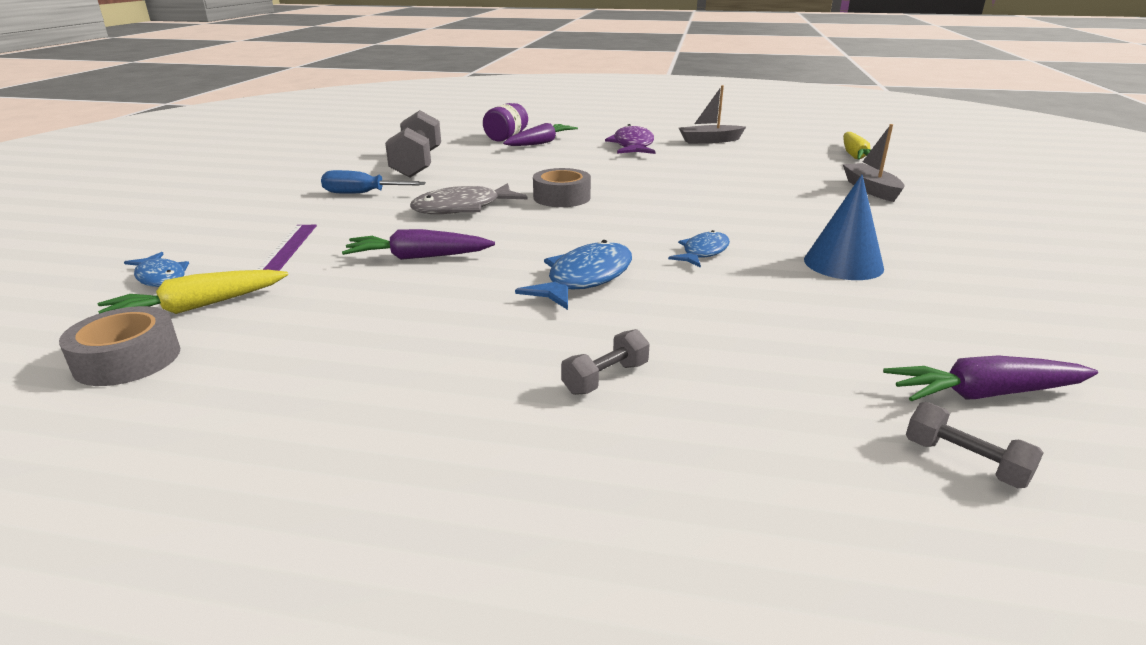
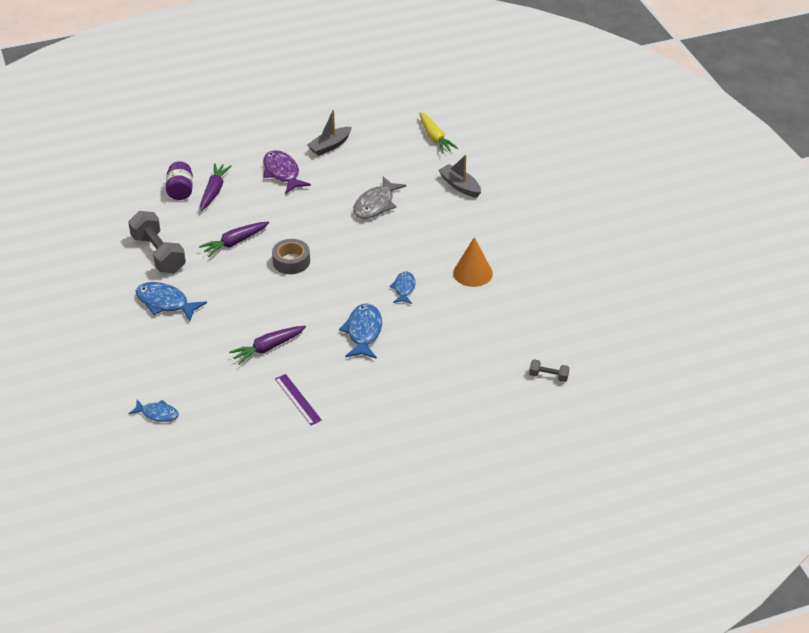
camera: 30 degrees left, 15 degrees up
(128, 359) = (222, 458): grey tape -> none
(196, 307) = (206, 423): yellow carrot -> none
(287, 248) = (191, 368): purple ruler -> purple ruler (298, 399)
(362, 193) = (165, 303): blue screwdriver -> blue fish
(463, 208) = (245, 295): grey fish -> grey fish (376, 204)
(605, 378) = (416, 388): grey dumbbell -> none
(843, 264) = (472, 273): blue cone -> orange cone
(984, 394) = (549, 341): purple carrot -> purple carrot (234, 243)

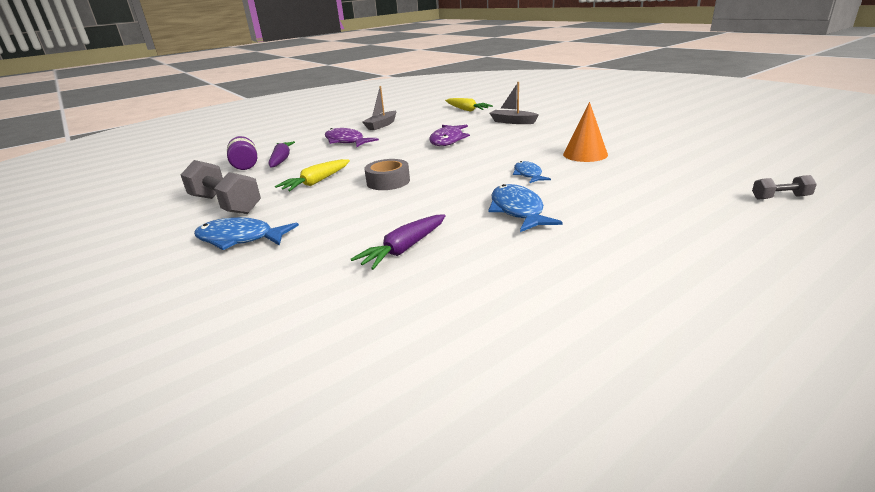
camera: 15 degrees left, 15 degrees down
(157, 414) = (245, 374): blue fish -> none
(234, 243) = (316, 182): purple carrot -> yellow carrot
(298, 399) = (489, 292): purple ruler -> none
(376, 204) = (448, 140): grey fish -> purple fish

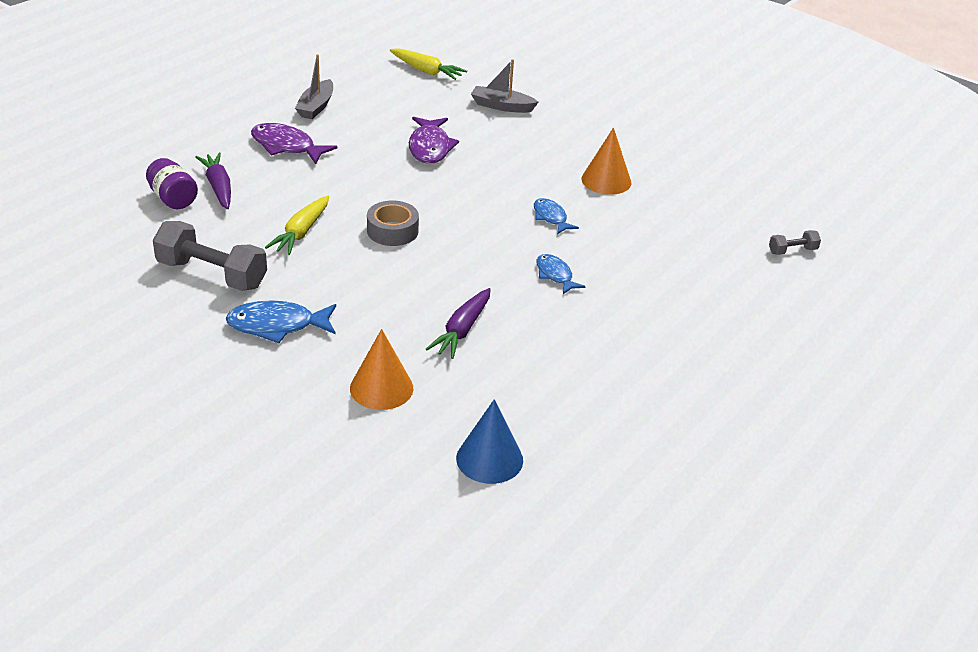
camera: 20 degrees left, 10 degrees up
(288, 295) = (381, 388): none -> orange cone
(355, 387) = (489, 459): none -> blue cone
(518, 211) = (555, 275): blue fish -> blue fish, size x0.63

